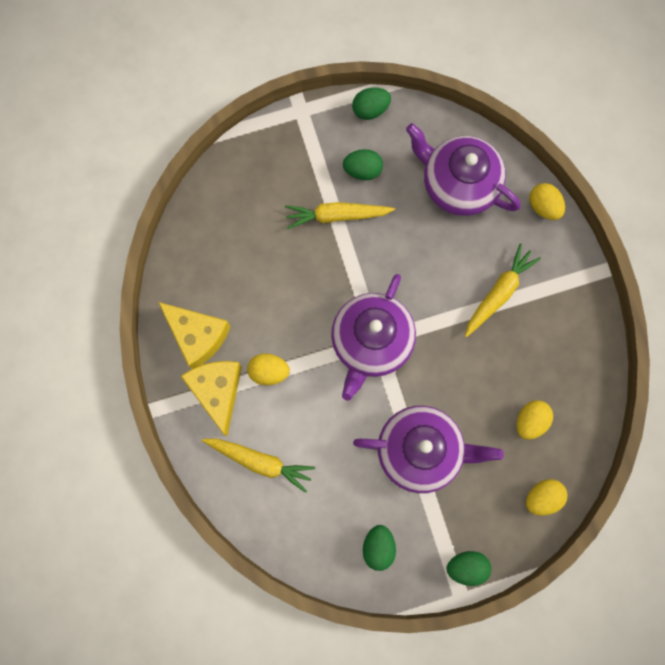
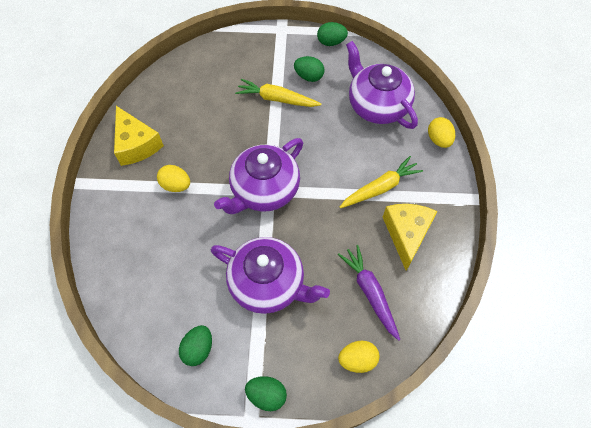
camera: 20 degrees right, 15 degrees down
(217, 391) = (131, 186): yellow cheese -> yellow cheese (406, 234)
(260, 462) = (136, 247): yellow carrot -> none
(530, 421) = (370, 292): yellow egg -> purple carrot

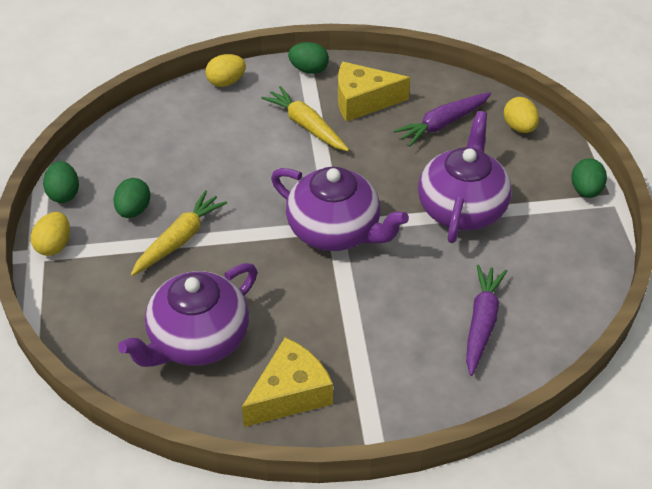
camera: 100 degrees left, 15 degrees down
(153, 268) = (482, 323): none -> purple carrot
(176, 185) = (351, 326): yellow egg -> yellow egg (54, 245)
(198, 349) = (563, 256): green egg -> green egg (309, 70)
(277, 99) = (179, 239): yellow carrot -> yellow carrot turned 150 degrees counterclockwise
(377, 105) = (179, 138): purple teapot -> purple teapot (197, 339)

